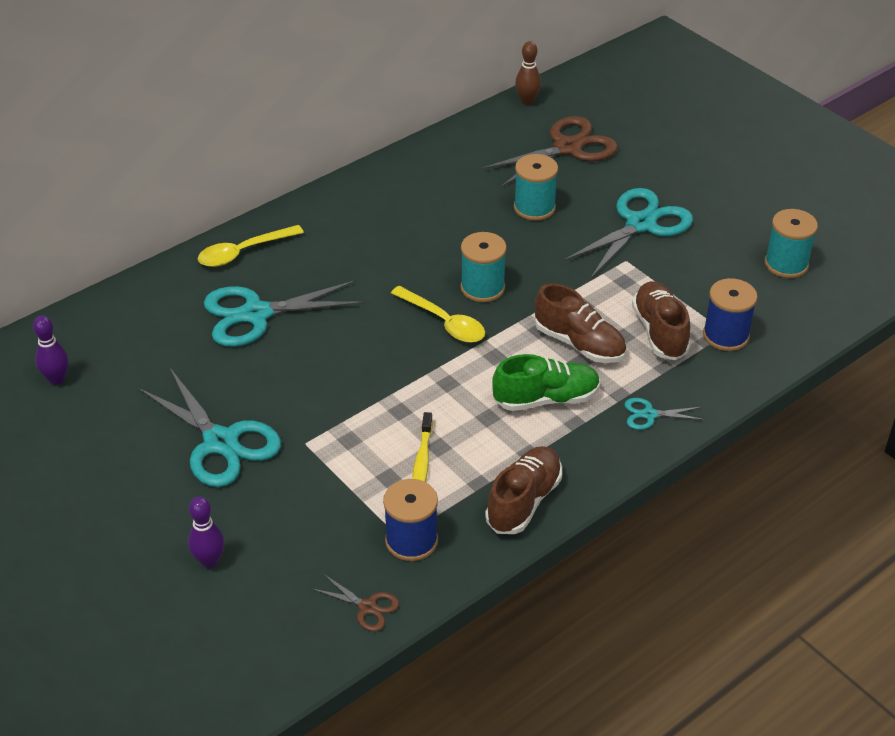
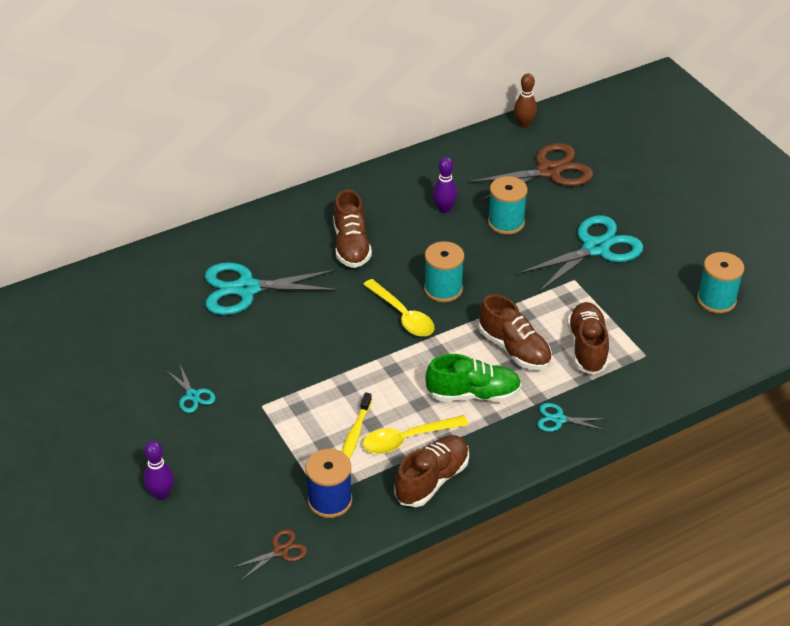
camera: 10 degrees right, 0 degrees up
(57, 379) = (72, 324): purple bowling pin -> purple bowling pin (444, 209)
(221, 442) = (193, 395): turquoise scissors -> turquoise scissors, size x0.46
(243, 252) = (248, 233): yellow spoon -> yellow spoon (407, 439)
(366, 252) = (351, 245): none -> brown shoe
(367, 607) = (280, 551): brown scissors -> brown scissors turned 75 degrees counterclockwise
(725, 335) = (644, 358): blue spool -> none

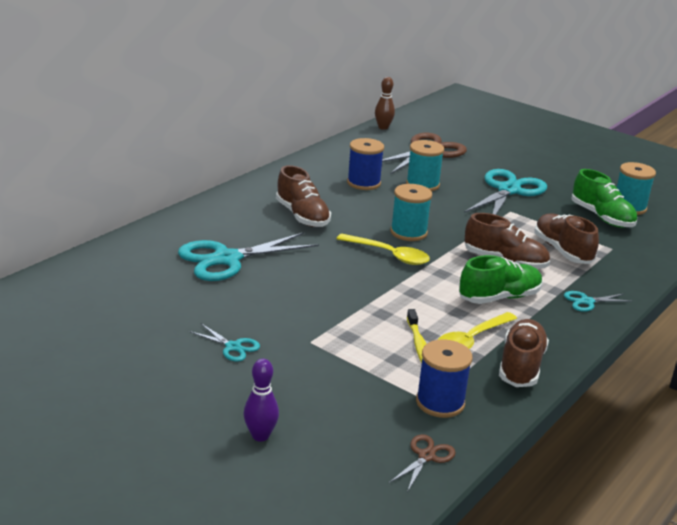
camera: 25 degrees left, 15 degrees down
(444, 209) = (363, 183): purple bowling pin -> blue spool
(671, 308) = (602, 217): none -> green shoe

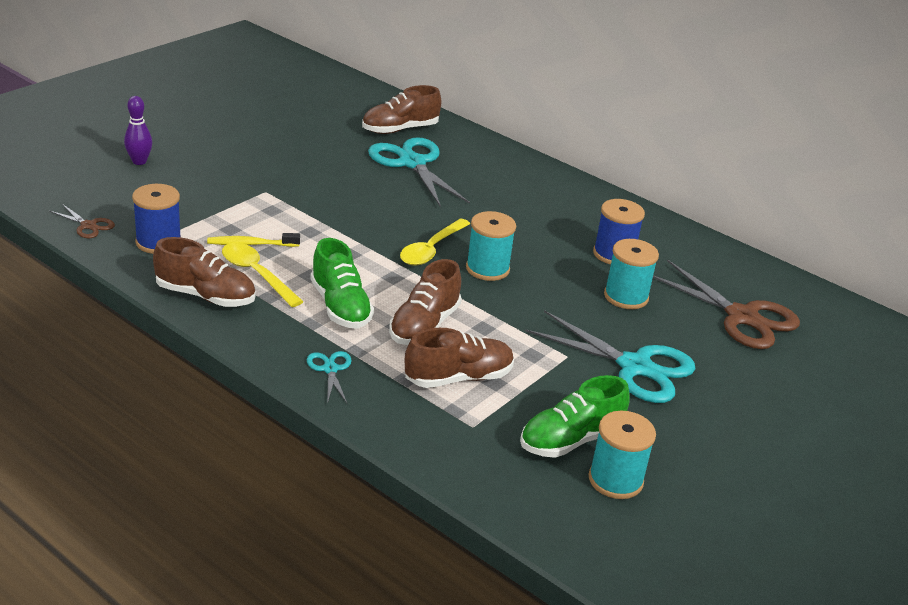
camera: 90 degrees right, 5 degrees up
(233, 347) = (262, 158): turquoise scissors -> none
(302, 216) = (513, 208): brown shoe -> brown shoe (400, 129)
(383, 127) = (808, 290): brown bowling pin -> none

